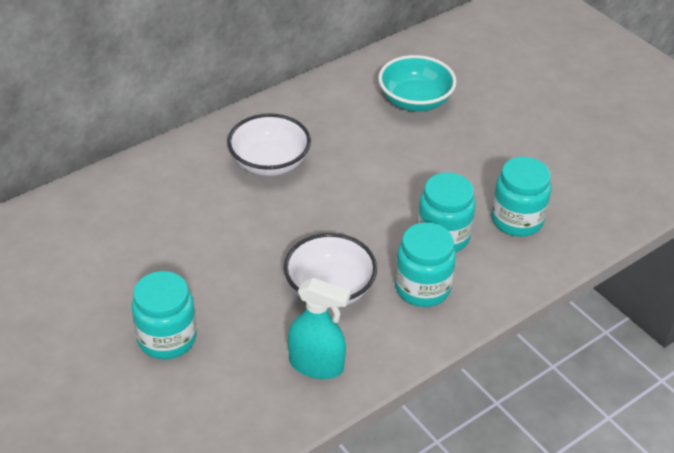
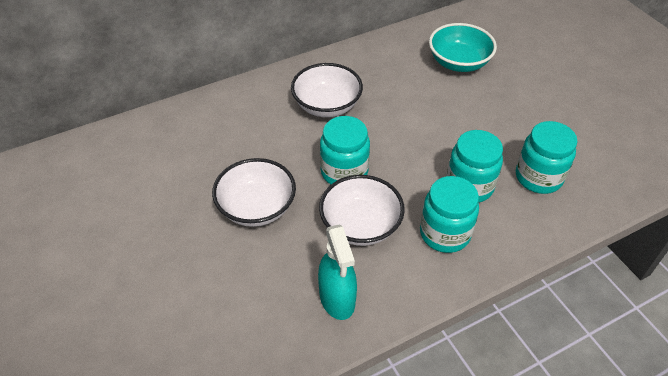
camera: 10 degrees right, 5 degrees up
(167, 338) = (209, 257): turquoise jar -> turquoise jar (344, 172)
(210, 282) = (257, 207): none -> white bowl
(316, 365) = (337, 298): turquoise spray bottle -> turquoise spray bottle turned 45 degrees clockwise

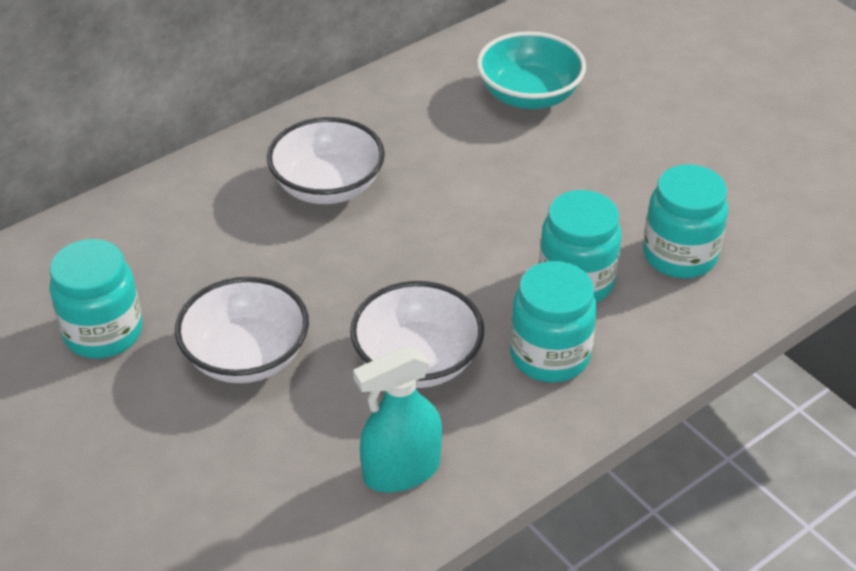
camera: 10 degrees left, 5 degrees down
(337, 298) = (401, 471): turquoise spray bottle -> turquoise spray bottle turned 90 degrees clockwise
(344, 172) = (376, 285): turquoise jar -> turquoise jar (103, 332)

